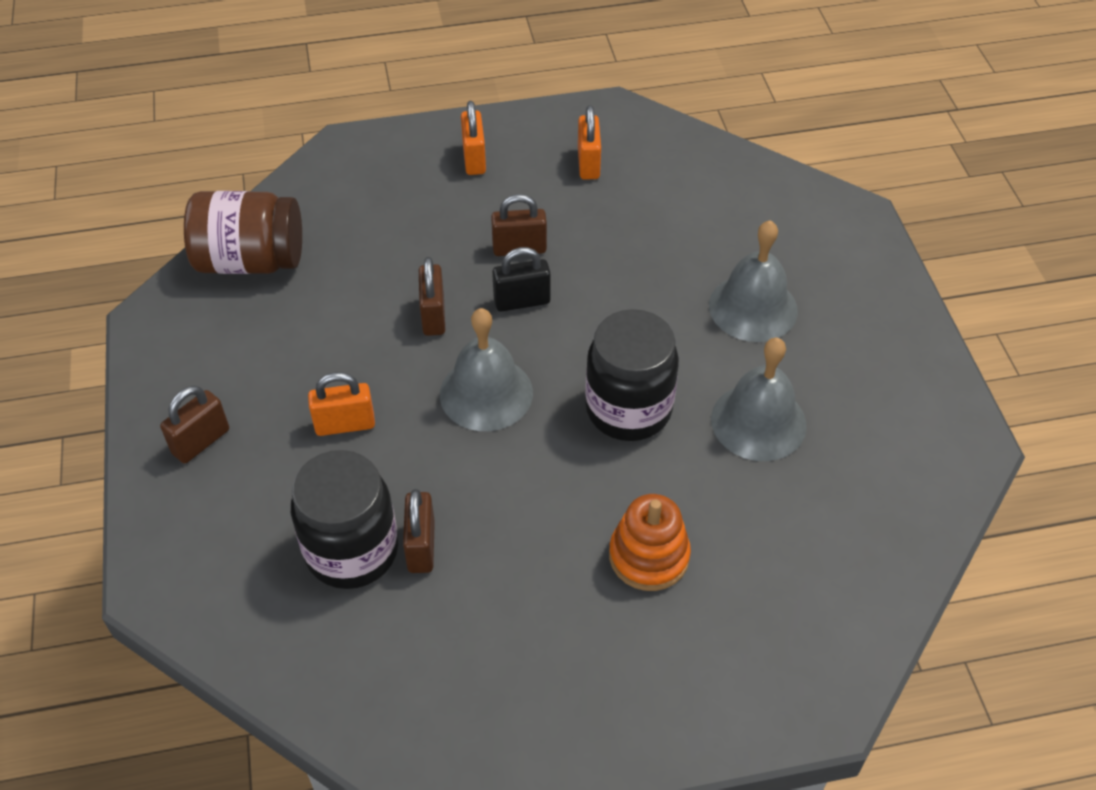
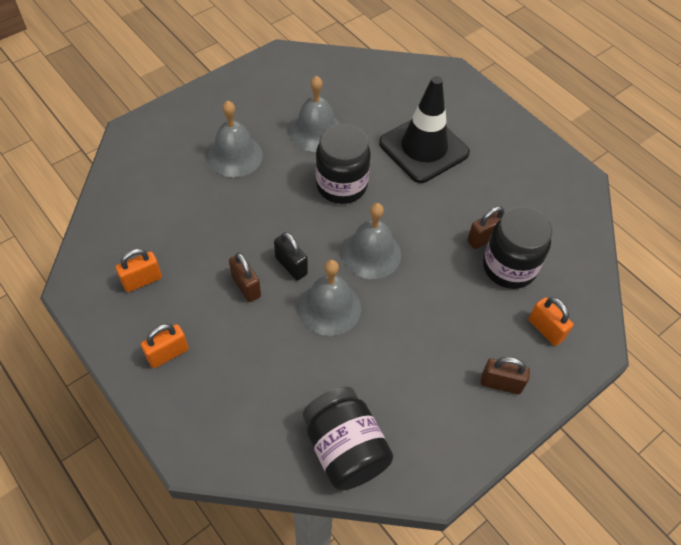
camera: 120 degrees left, 5 degrees up
(251, 260) = (345, 449): brown jar -> black jar
(345, 424) = (438, 313): orange padlock -> orange padlock (545, 329)
(433, 316) = (330, 308): brown padlock -> grey bell
(649, 556) = (423, 148): orange stacking toy -> black traffic cone

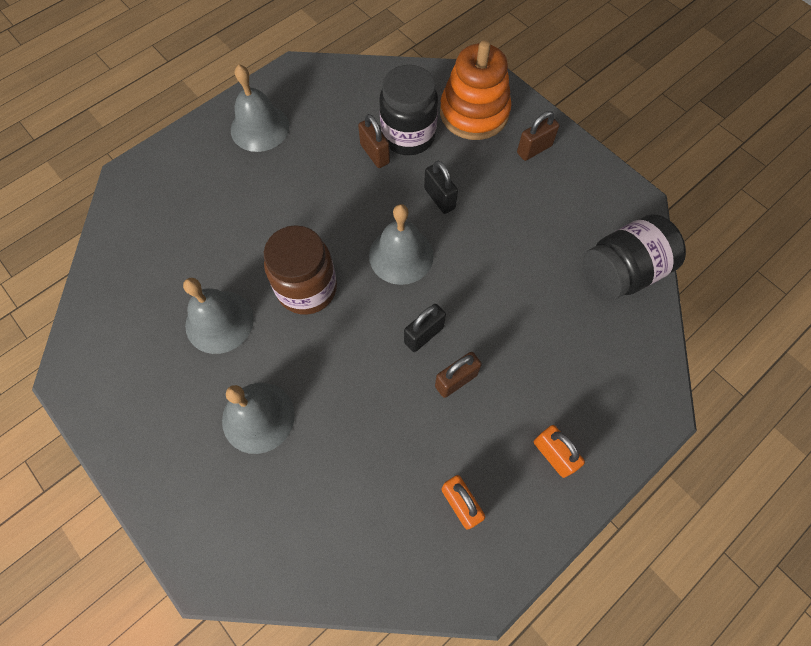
camera: 90 degrees left, 10 degrees up
(330, 308) = (473, 292): grey bell -> grey bell (260, 128)
(341, 185) = (307, 288): black jar -> brown jar
(423, 148) = (250, 205): black traffic cone -> none
(434, 289) = (439, 198): none -> black padlock
(501, 384) = (534, 149): brown padlock -> brown padlock turned 45 degrees clockwise
(545, 329) = (474, 113): orange padlock -> orange stacking toy

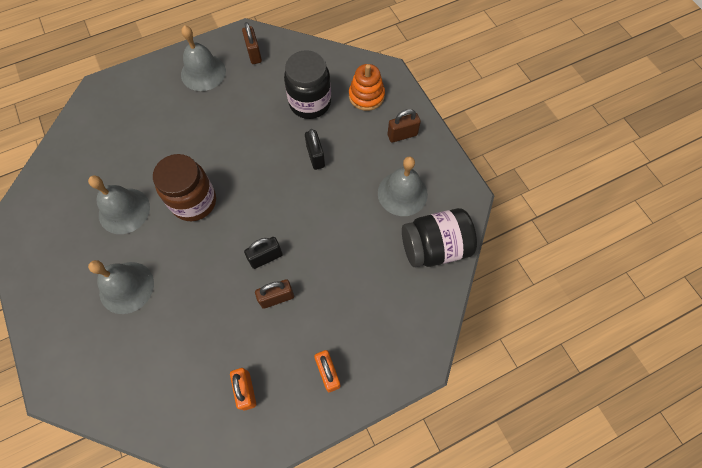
camera: 15 degrees right, 0 degrees up
(375, 154) = (280, 111): brown padlock -> brown padlock (254, 54)
(401, 255) = (271, 193): grey bell -> grey bell (402, 193)
(474, 113) = (366, 96): orange stacking toy -> orange stacking toy, size x0.65

